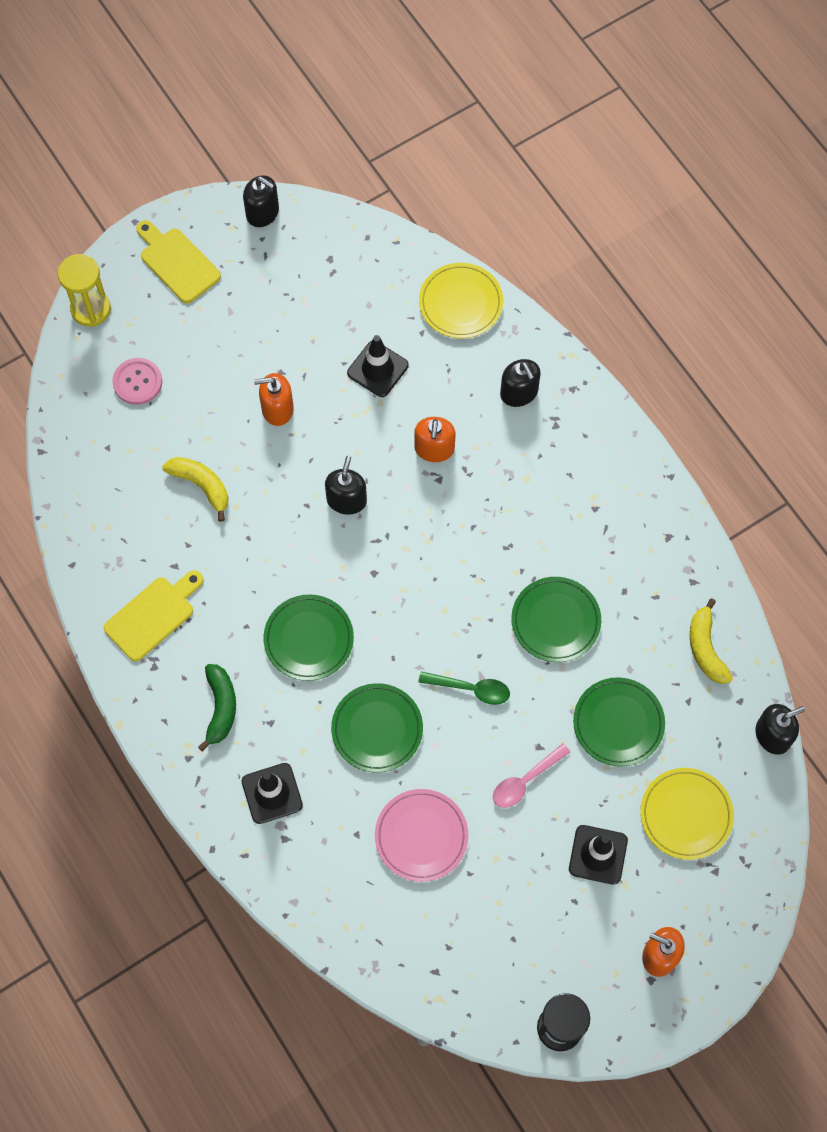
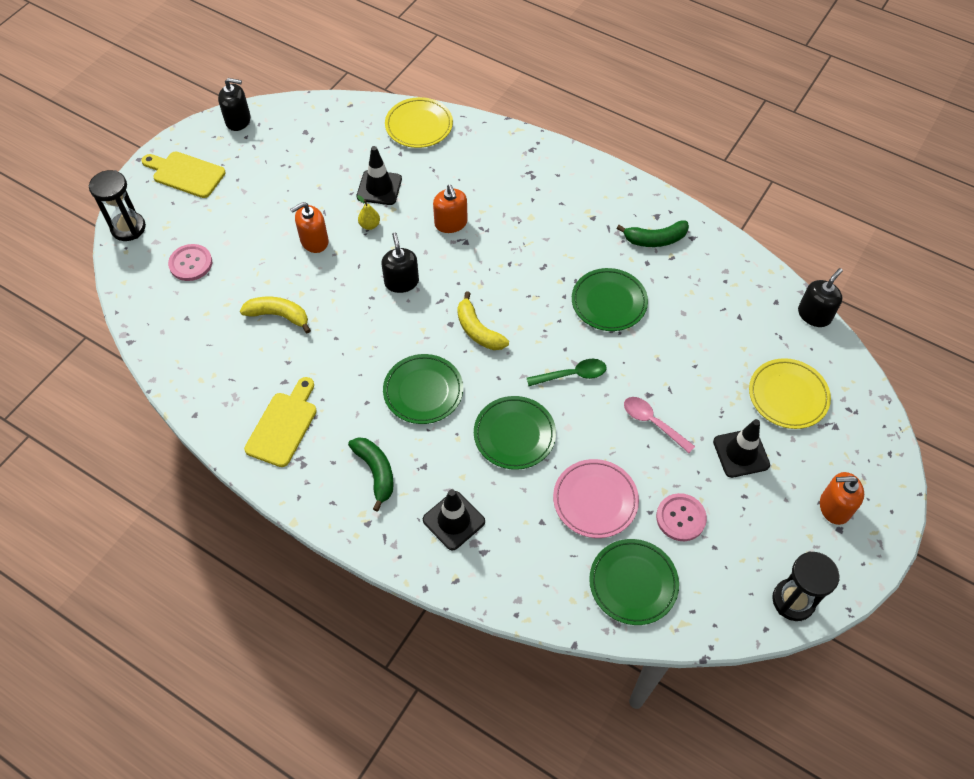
camera: 25 degrees left, 10 degrees down
(90, 309) = (128, 228): yellow hourglass -> black hourglass
(345, 413) = (369, 225): none -> yellow pear
(496, 894) = (680, 518): none -> pink button
(519, 392) = (494, 165): black soap dispenser -> none
(525, 780) = (653, 423): pink spoon -> pink spoon turned 105 degrees clockwise
(618, 723) = (698, 353): green plate -> green plate (633, 583)
(649, 566) = (655, 239): none -> green banana
(706, 648) = (729, 277): yellow banana -> yellow banana (478, 330)

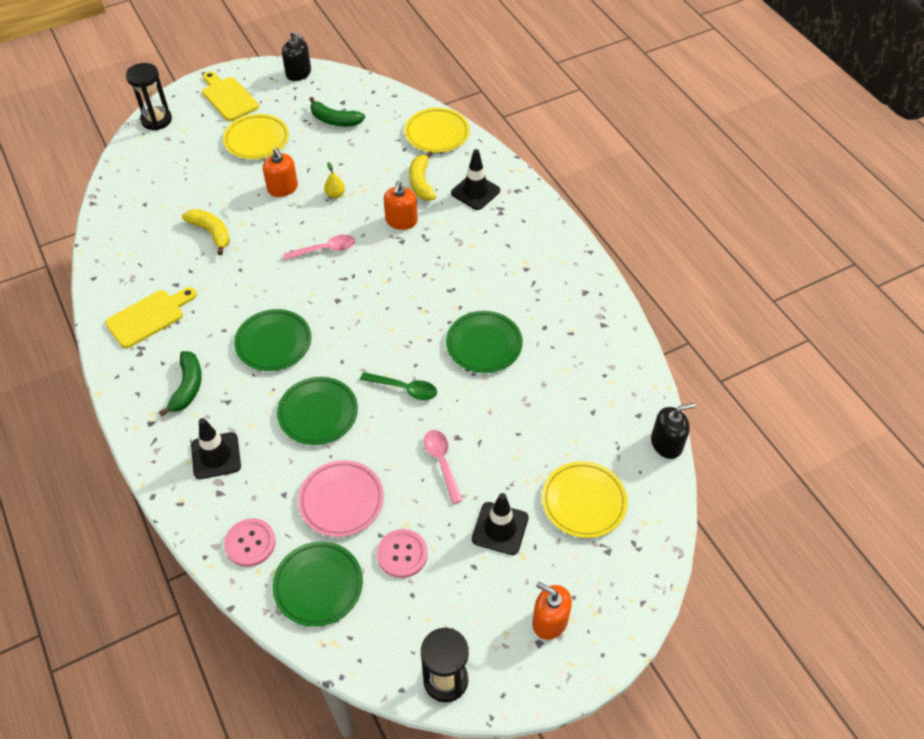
camera: 30 degrees right, 5 degrees down
(191, 263) = (179, 165): pink button -> pink button (250, 543)
(249, 204) = (256, 140): none -> yellow plate
(314, 241) = (283, 188): orange soap dispenser -> orange soap dispenser turned 120 degrees counterclockwise
(379, 188) = (366, 169): black traffic cone -> black traffic cone (475, 192)
(401, 282) = (325, 249): black soap dispenser -> pink spoon
(478, 330) = (355, 316): yellow banana -> yellow banana (421, 183)
(655, 239) = (567, 311): green banana -> green banana (335, 120)

